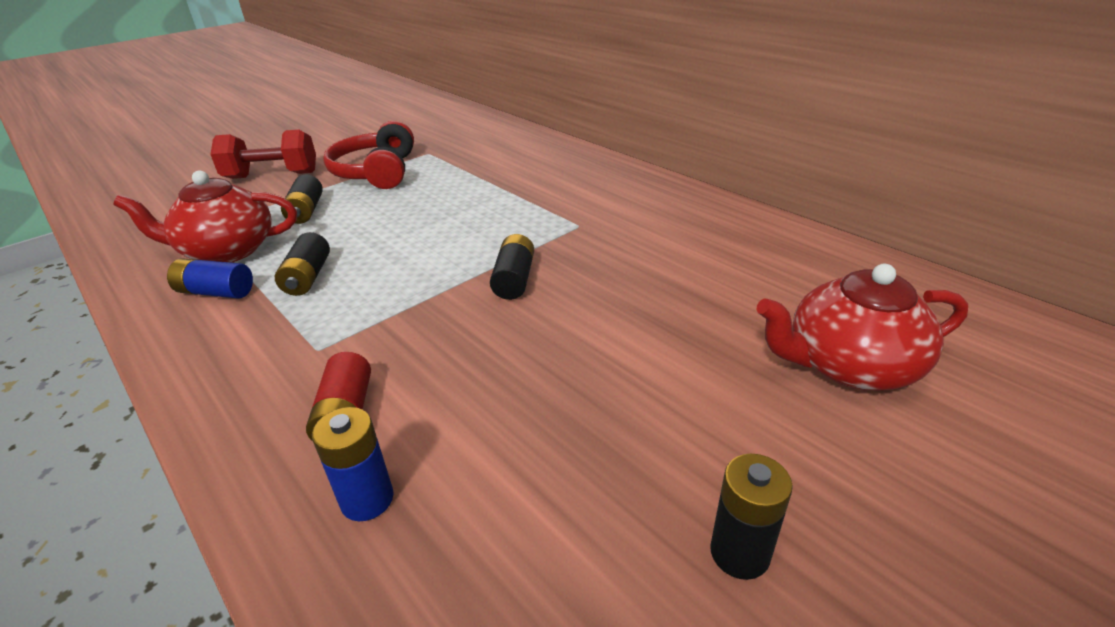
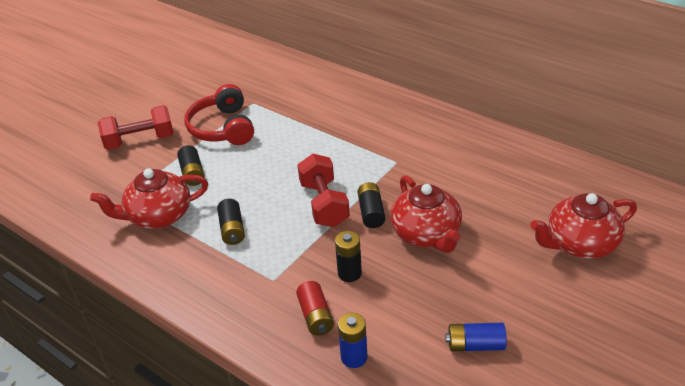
camera: 10 degrees left, 5 degrees up
(216, 292) = (177, 250): blue battery -> blue battery (475, 345)
(452, 262) = (324, 204): none -> red dumbbell
(586, 317) = (426, 234): none -> red teapot
(739, 553) = (540, 349): black battery -> black battery (349, 273)

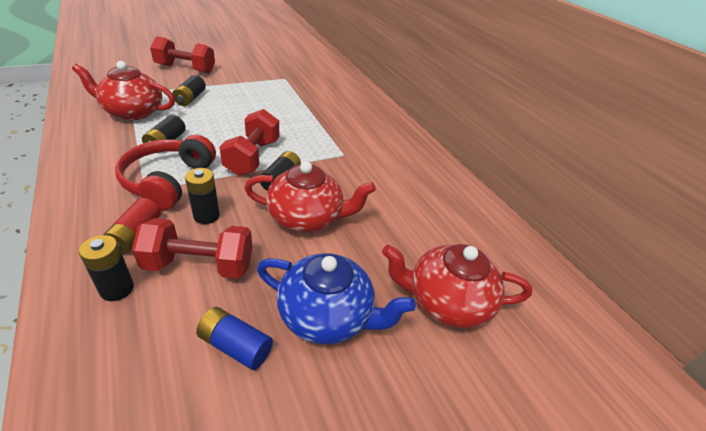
camera: 20 degrees right, 0 degrees up
(223, 128) = (246, 83): red headphones -> red headphones (168, 181)
(354, 357) = (117, 289): blue battery -> black battery
(390, 311) = (199, 265): none -> red dumbbell
(426, 234) = (307, 218): red teapot -> red teapot turned 90 degrees counterclockwise
(513, 295) = (327, 316): none -> blue teapot

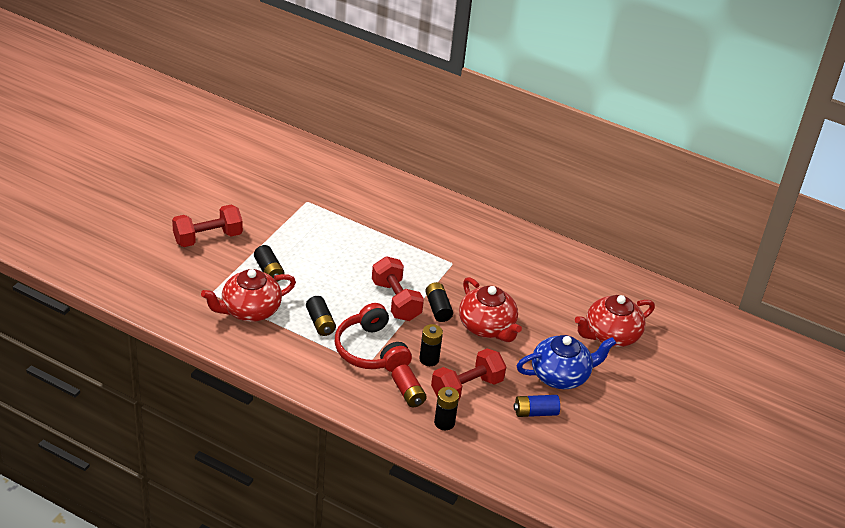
camera: 35 degrees left, 0 degrees up
(307, 218) = (487, 327): red teapot -> red teapot turned 90 degrees clockwise

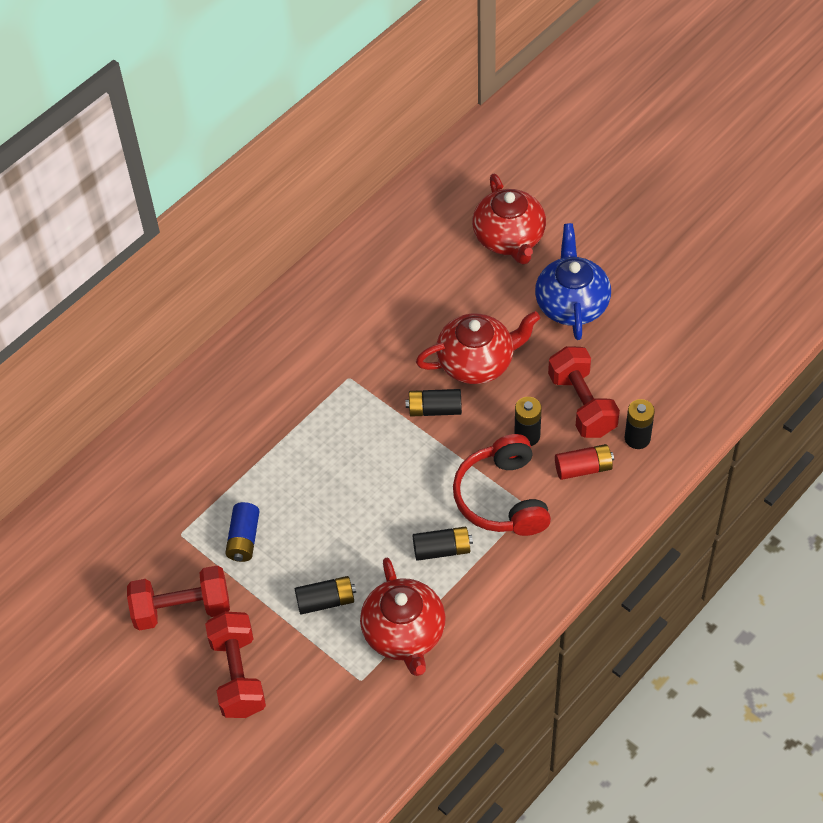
camera: 70 degrees left, 15 degrees up
(371, 350) = (502, 498): red headphones -> red headphones turned 90 degrees clockwise
(396, 301) = (412, 455): red dumbbell -> red dumbbell (182, 609)
(535, 412) = (629, 342): blue battery -> blue battery (244, 539)

